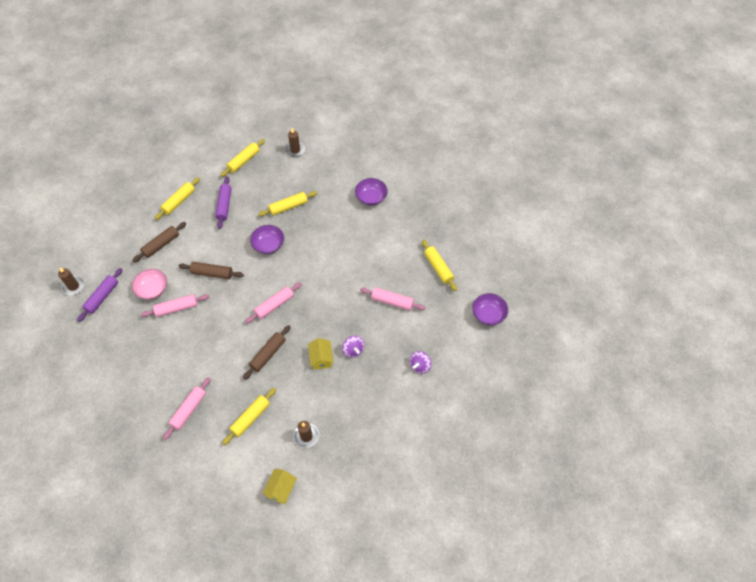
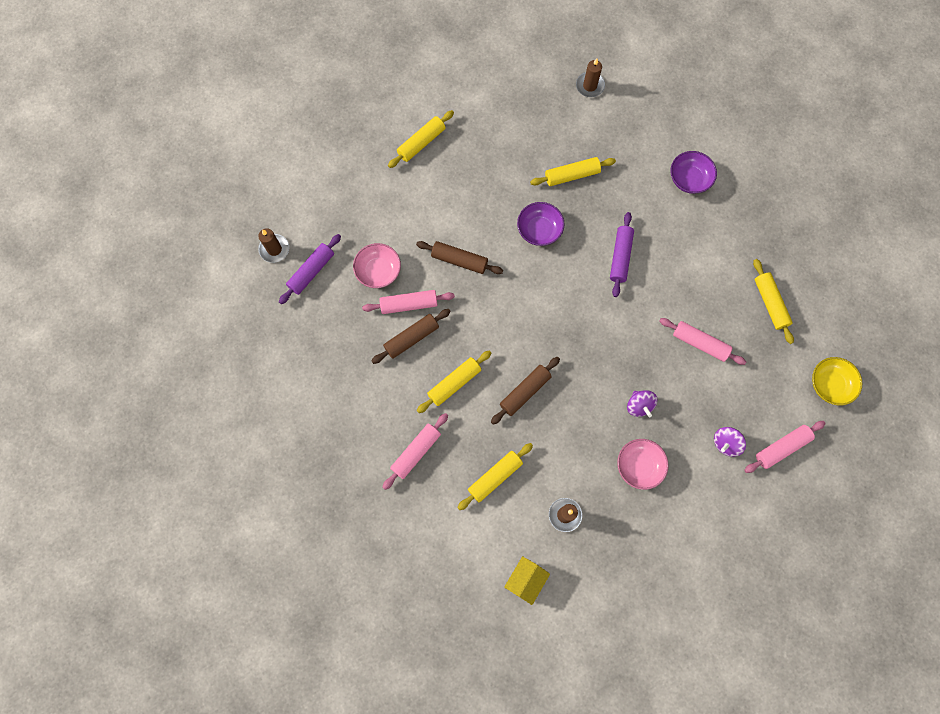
camera: 10 degrees right, 15 degrees up
(161, 245) = (393, 206): brown rolling pin -> brown rolling pin (411, 338)
(224, 205) = (483, 159): purple rolling pin -> purple rolling pin (620, 257)
(244, 161) = (516, 92): yellow rolling pin -> yellow rolling pin (454, 383)
(274, 305) = (539, 322): pink rolling pin -> pink rolling pin (781, 447)
(321, 358) = (595, 409): yellow house -> none
(358, 392) = (639, 466): none -> pink bowl
(488, 314) = (830, 384): purple bowl -> yellow bowl

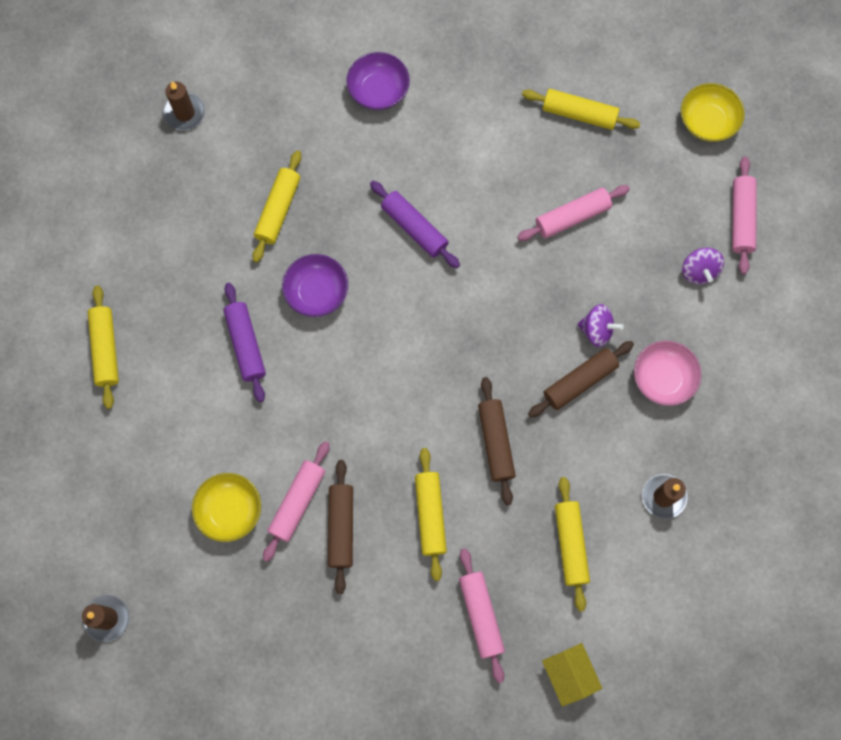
camera: 55 degrees left, 0 degrees up
(311, 271) = (170, 591): purple rolling pin -> purple rolling pin (245, 345)
(378, 271) = (230, 510): pink bowl -> yellow bowl
(459, 260) = (286, 407): brown rolling pin -> brown rolling pin (579, 381)
(526, 580) = (708, 590): yellow house -> yellow house (569, 674)

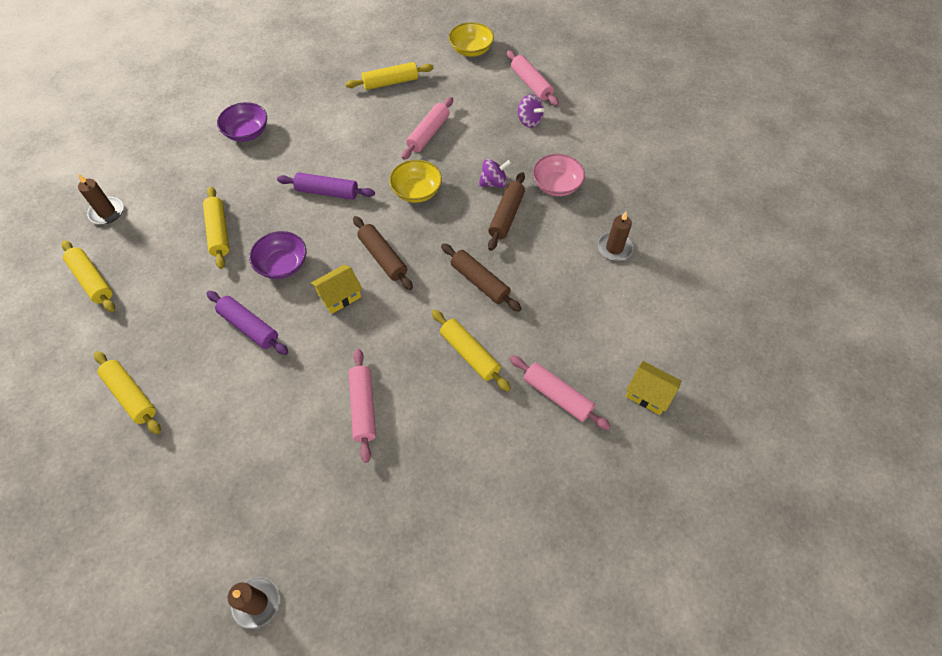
camera: 35 degrees left, 15 degrees down
(230, 510) = (312, 447): yellow bowl -> yellow bowl (416, 191)
(341, 527) = (410, 403): brown rolling pin -> brown rolling pin (383, 257)
(349, 365) = (339, 295): none -> yellow house
(570, 544) = (580, 312): yellow rolling pin -> yellow rolling pin (92, 280)

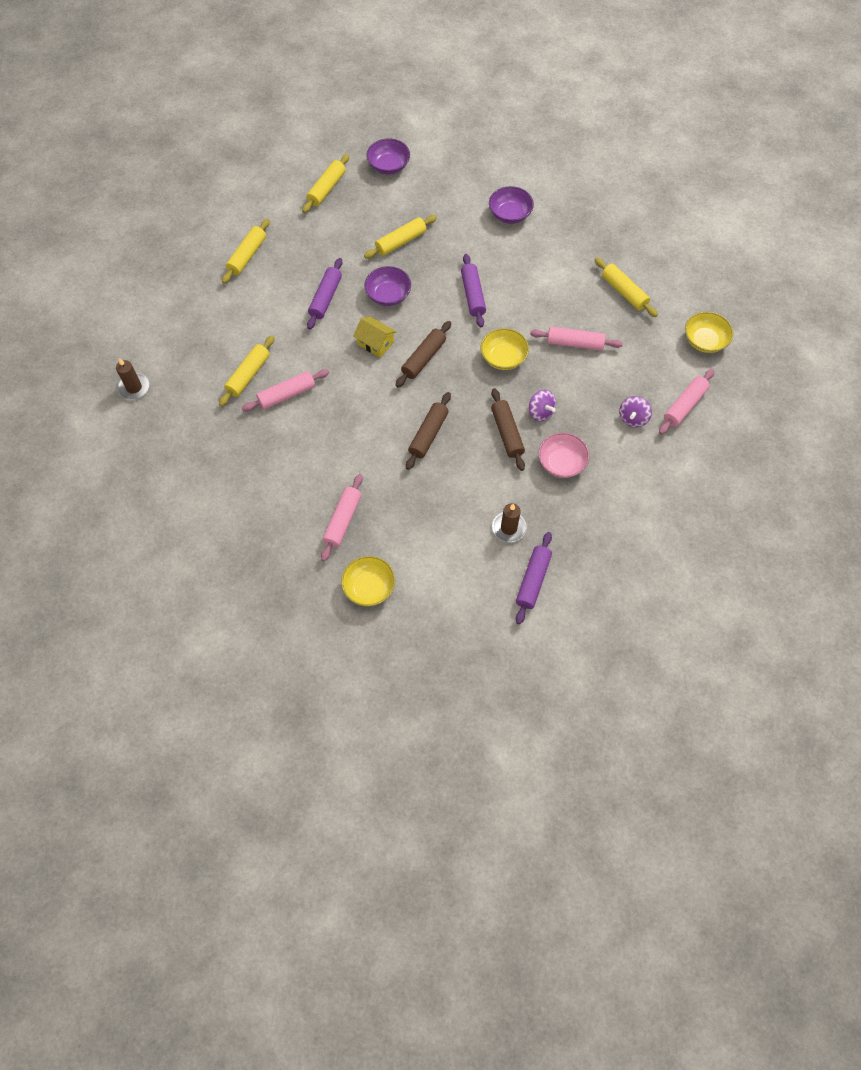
camera: 70 degrees right, 5 degrees up
(107, 212) = (388, 166): brown candle -> purple bowl
(470, 354) = (357, 449): yellow rolling pin -> yellow rolling pin (248, 375)
(506, 216) = (507, 433): brown rolling pin -> brown rolling pin turned 75 degrees clockwise
(649, 394) = (369, 587): yellow house -> yellow bowl
(677, 247) = (533, 580): none -> purple rolling pin

